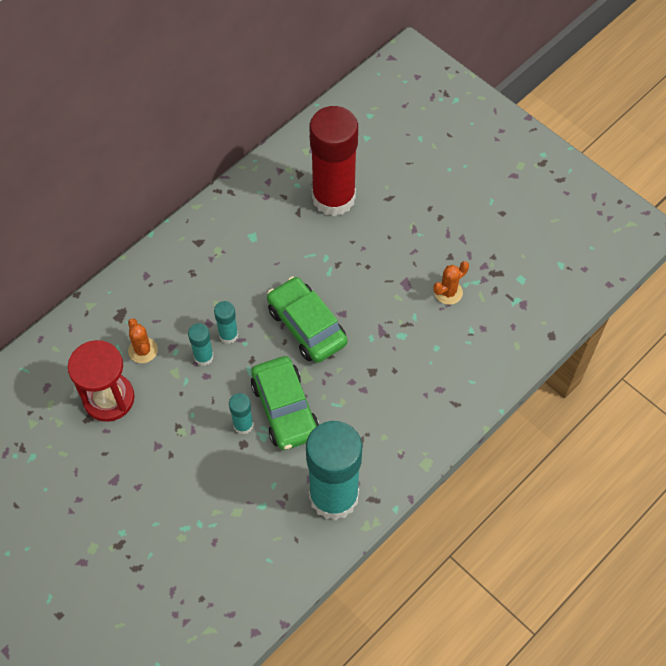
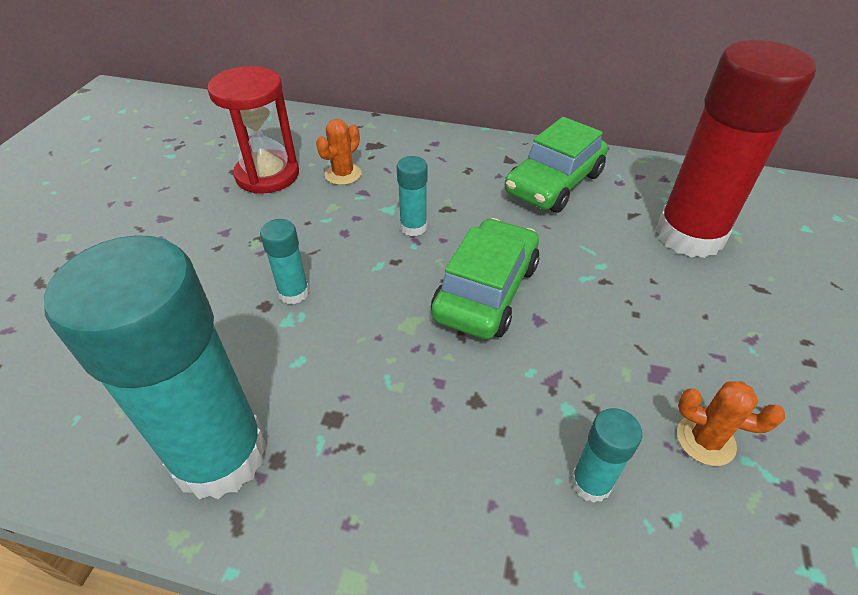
camera: 60 degrees right, 15 degrees down
(203, 357) = (368, 220): turquoise glue stick -> turquoise glue stick (591, 483)
(285, 409) = (343, 324): green car -> green car (553, 183)

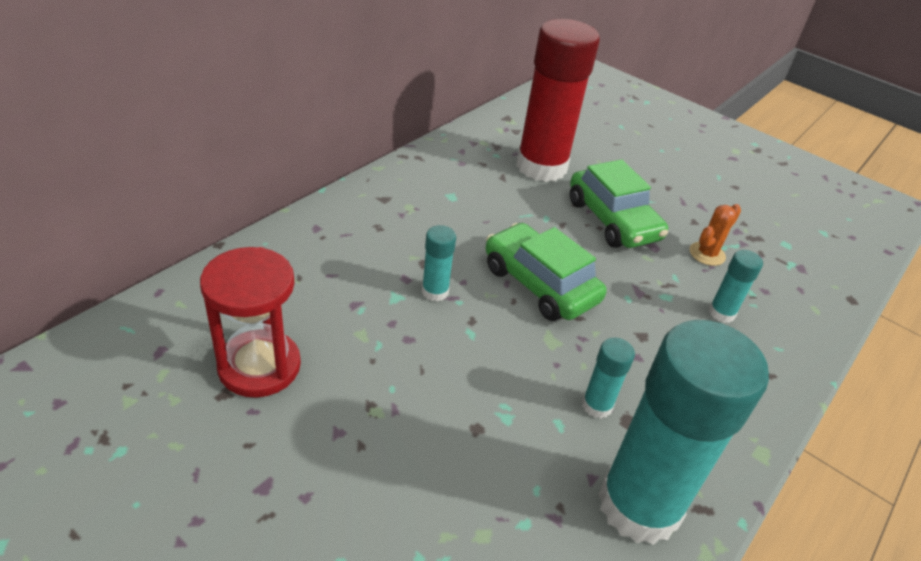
camera: 70 degrees left, 5 degrees down
(294, 293) = (473, 402): turquoise glue stick -> turquoise glue stick (597, 405)
(343, 174) = (313, 307): orange cactus -> none
(553, 183) = (438, 192): green car -> green car (612, 220)

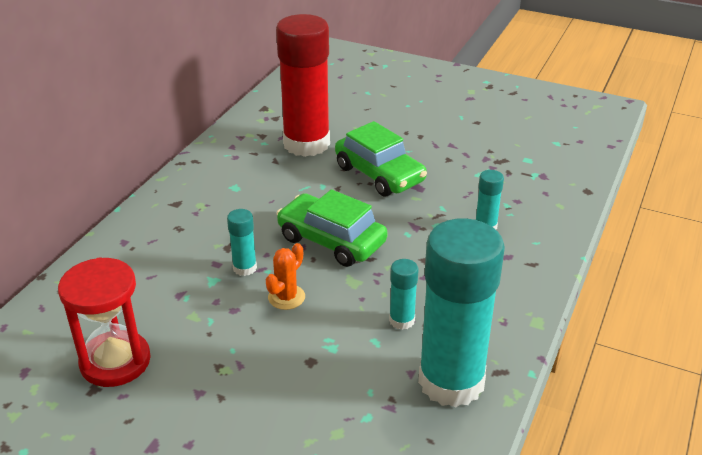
camera: 10 degrees left, 5 degrees down
(707, 254) = (464, 183): orange cactus -> orange cactus (286, 297)

